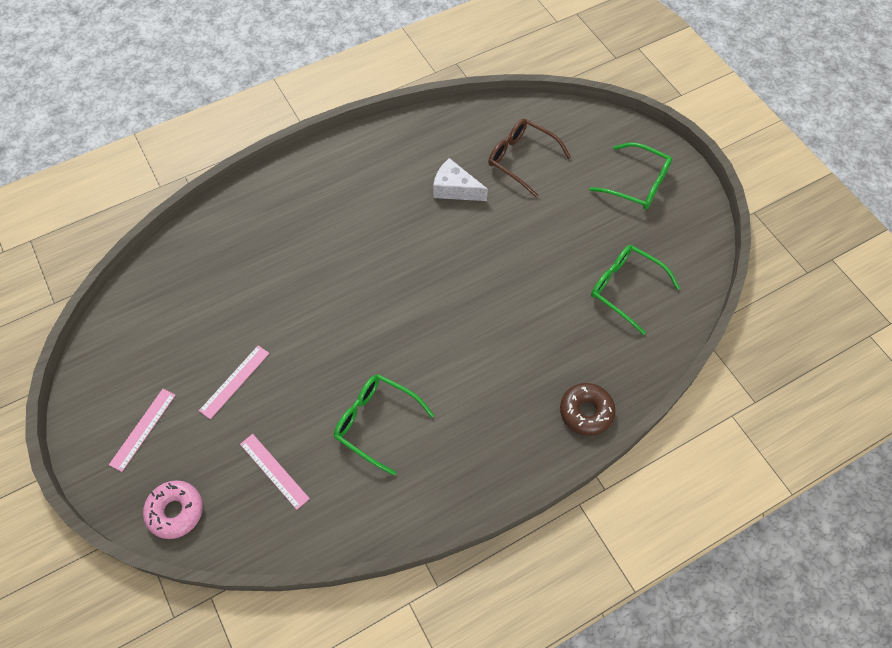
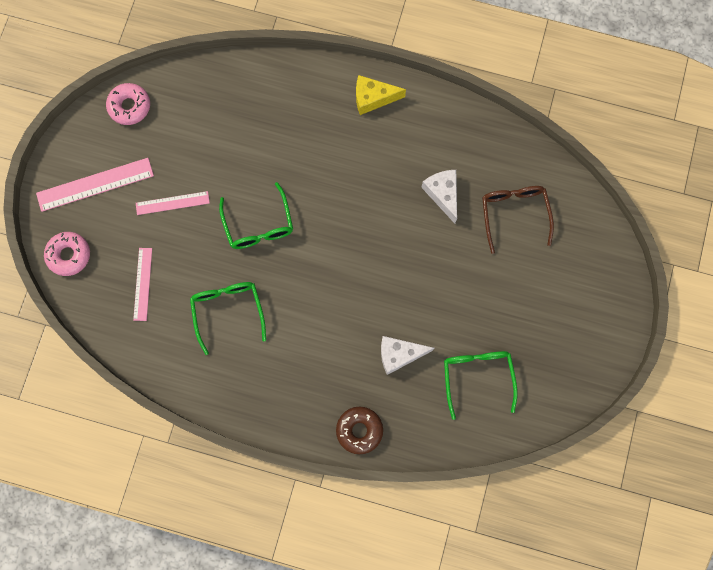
camera: 45 degrees right, 15 degrees up
(115, 340) = (129, 106): none -> pink donut
(143, 429) = (95, 184): pink ruler -> pink ruler, size x1.60
(328, 169) = (373, 98): none -> yellow cheese
(551, 326) = (399, 354): none -> white cheese
(637, 184) = (575, 311): green glasses -> green glasses (259, 225)

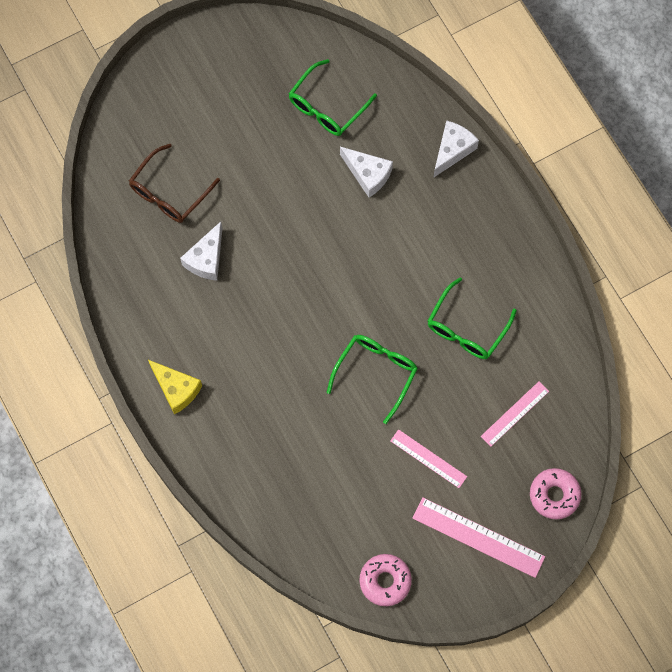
camera: 135 degrees left, 5 degrees down
(359, 430) = (452, 150): brown donut -> white cheese

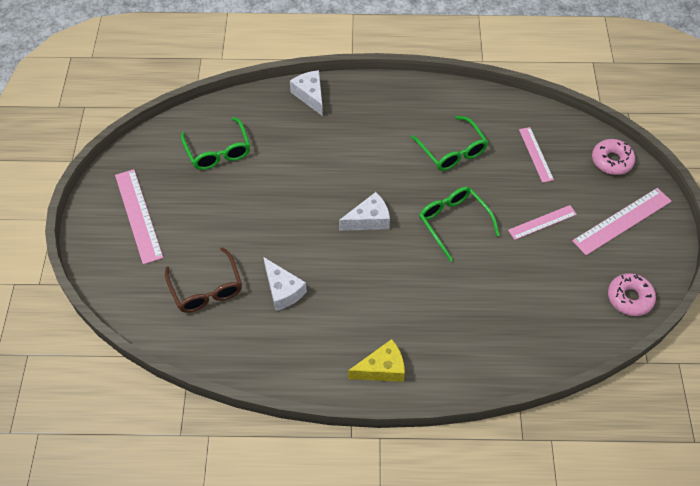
camera: 60 degrees left, 15 degrees down
(211, 83) = (138, 215): none -> pink ruler
(368, 174) = (291, 152): white cheese -> white cheese (369, 220)

